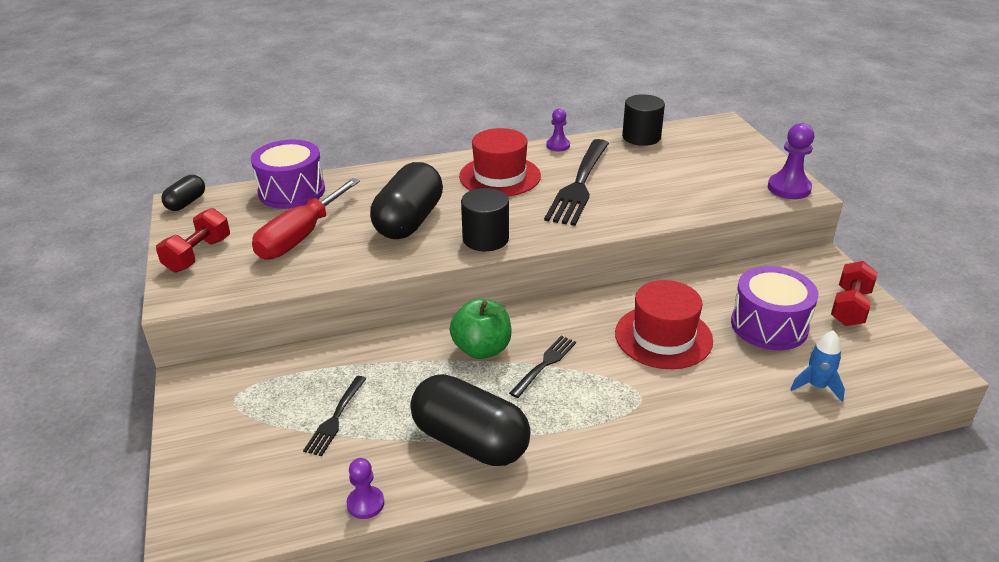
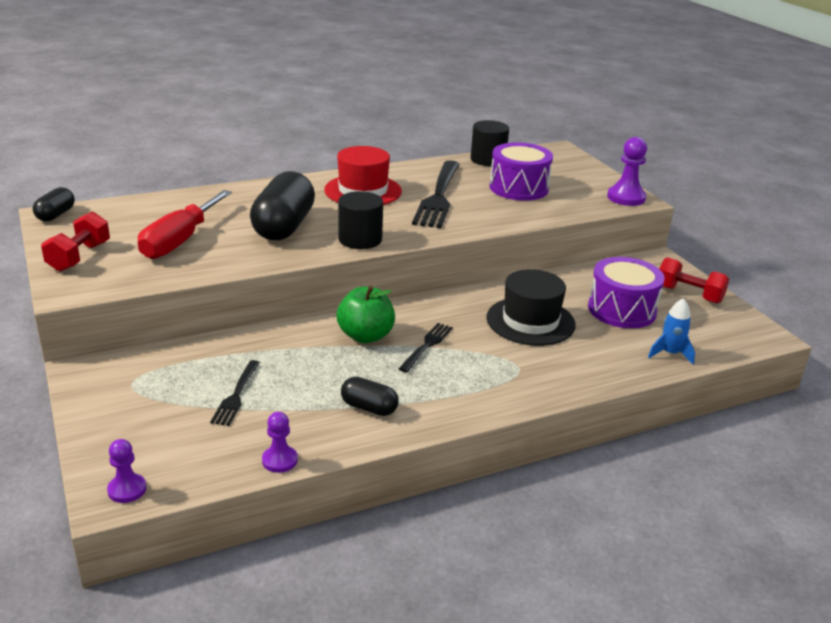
camera: 10 degrees left, 5 degrees down
(291, 191) = (162, 204): purple drum -> purple drum (518, 188)
(470, 441) = (369, 408): black capsule -> black capsule, size x0.50
(558, 145) = (412, 166): purple pawn -> purple pawn (127, 489)
(663, 337) = (530, 321): red hat -> black hat
(850, 307) = (689, 294): red dumbbell -> red dumbbell turned 75 degrees counterclockwise

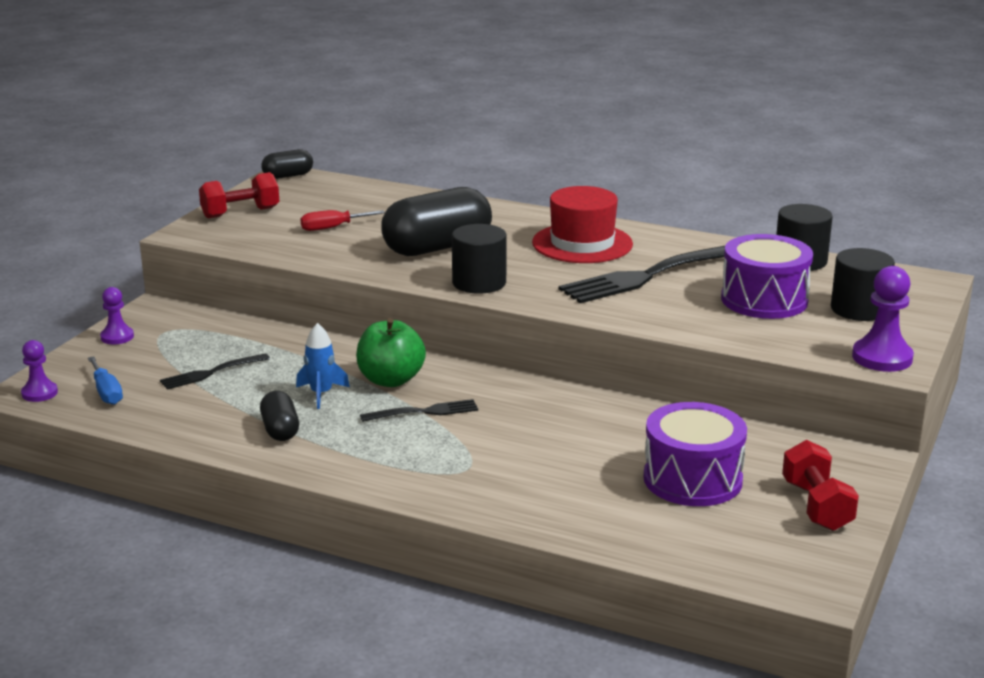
camera: 50 degrees right, 5 degrees down
(180, 241) = (332, 228): red screwdriver -> red screwdriver, size x0.52
(185, 455) = (106, 392): none -> blue screwdriver
(280, 460) = (152, 428): purple pawn -> purple pawn (117, 337)
(530, 321) = (567, 441): black hat -> none
(565, 176) = (859, 309): none -> black cylinder
(670, 354) = (648, 539): blue rocket -> blue rocket (321, 394)

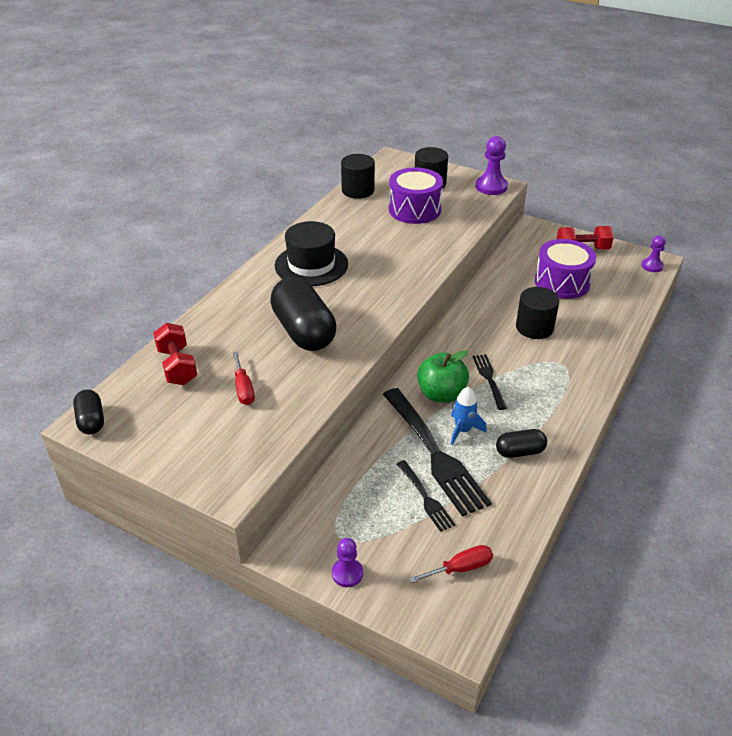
camera: 85 degrees left, 15 degrees up
(39, 393) = (462, 621): purple pawn -> purple pawn (652, 266)
(106, 392) = (461, 568): blue screwdriver -> red screwdriver
(240, 213) = (185, 452): red dumbbell -> red dumbbell (177, 366)
(479, 283) = (375, 314): black cylinder -> black cylinder (534, 327)
(582, 243) = (311, 265): red hat -> black hat
(649, 275) = (372, 244): black fork -> black fork (434, 453)

